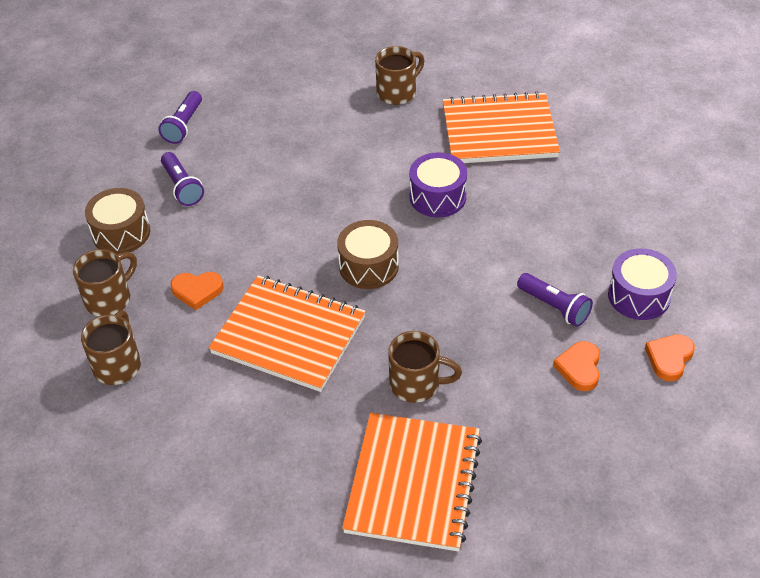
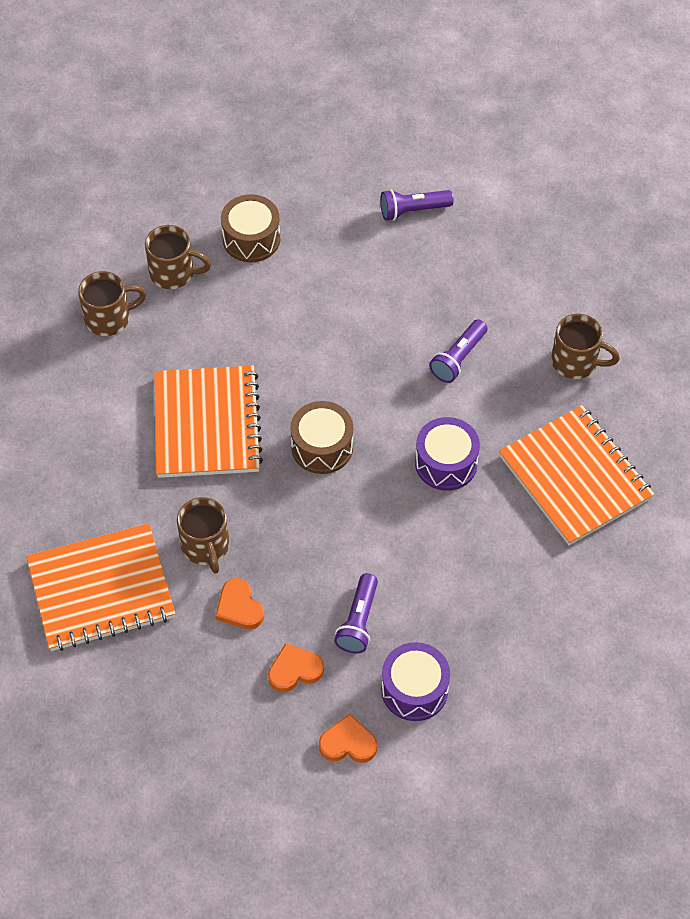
camera: 60 degrees right, 10 degrees up
(182, 187) = (333, 253): purple flashlight -> purple flashlight (458, 358)
(197, 291) = (218, 331): orange heart -> orange heart (239, 607)

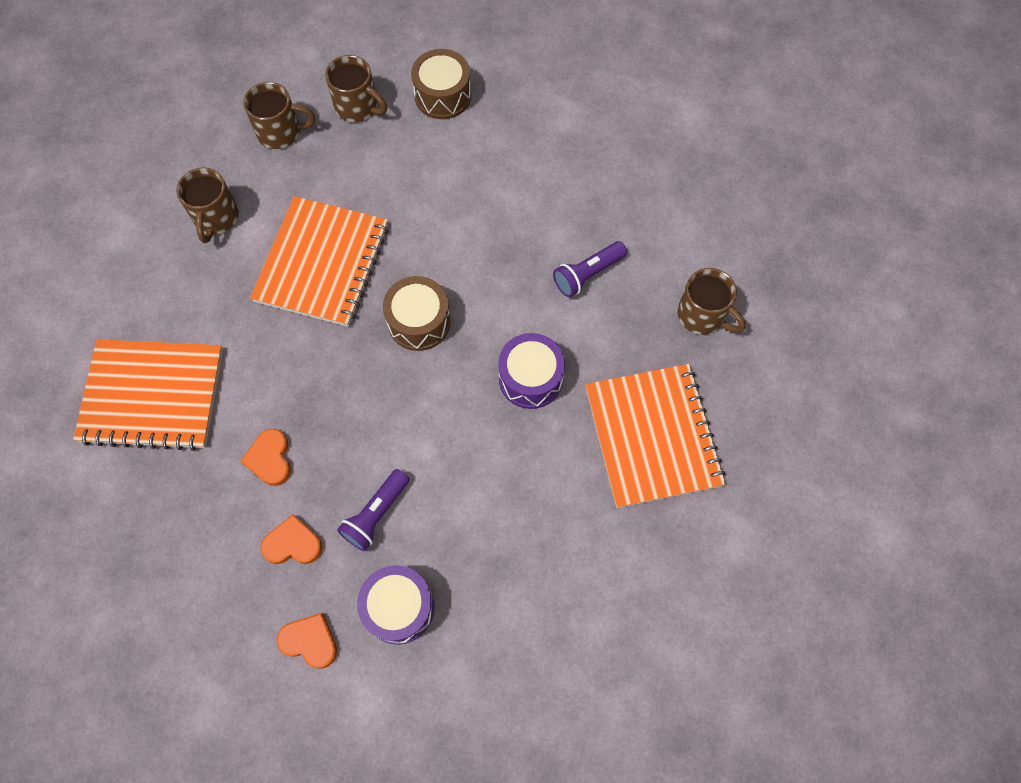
camera: 20 degrees right, 10 degrees up
(206, 547) = (266, 386): brown mug -> brown mug (216, 218)
(413, 211) = (606, 113): purple flashlight -> none

